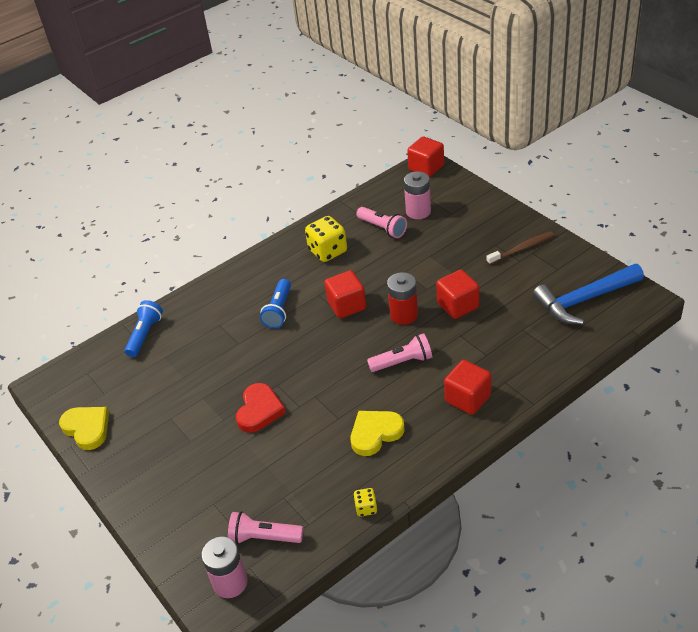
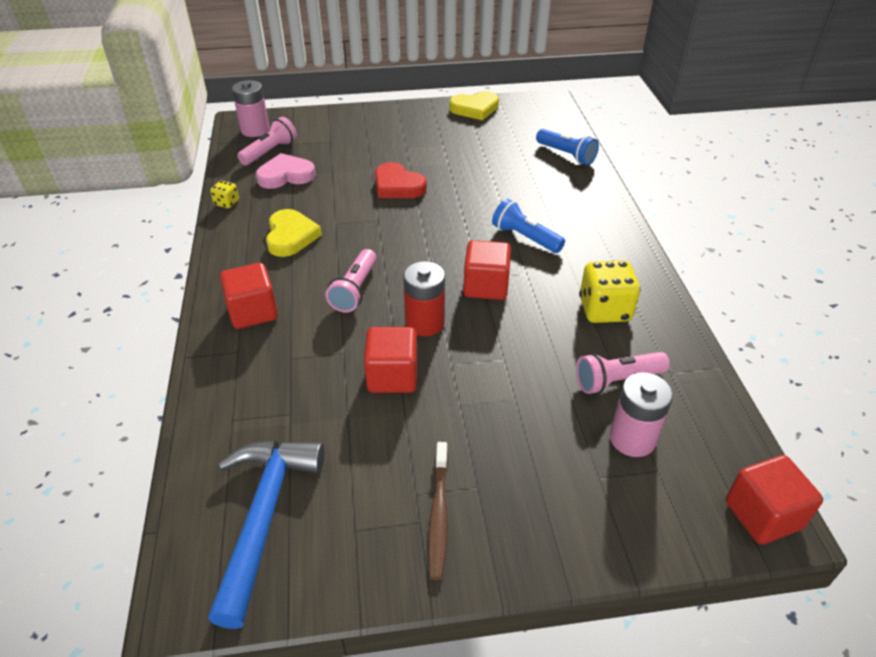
camera: 115 degrees right, 0 degrees up
(295, 496) = (286, 175): none -> pink heart

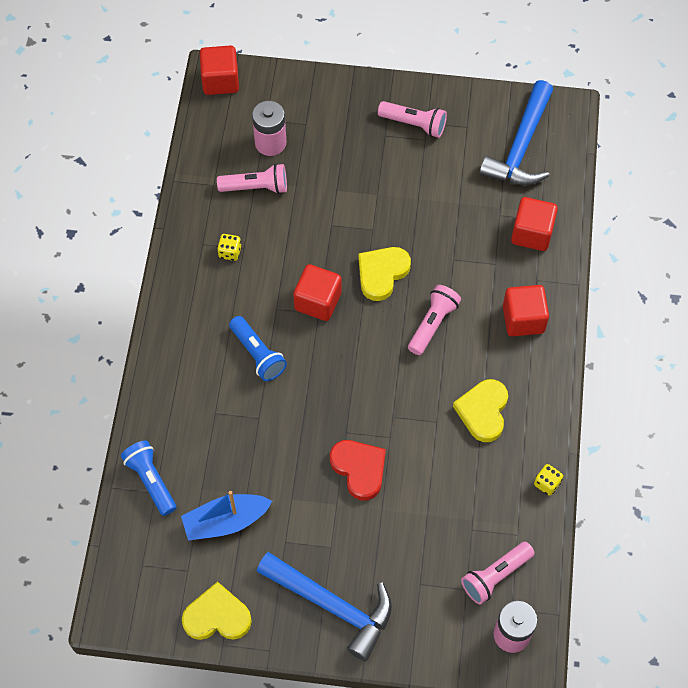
camera: 165 degrees left, 20 degrees up
(286, 175) = (480, 520): pink heart -> none
(392, 376) = (420, 229): red cube -> red cube (532, 233)
(393, 123) = (333, 606): none -> blue hammer
(425, 323) = (382, 273): red battery -> yellow heart
(438, 514) = (414, 124): brown toothbrush -> pink flashlight
(494, 146) = (226, 521): none -> blue boat
(604, 310) = (230, 252): yellow dice -> yellow dice, size x0.50

